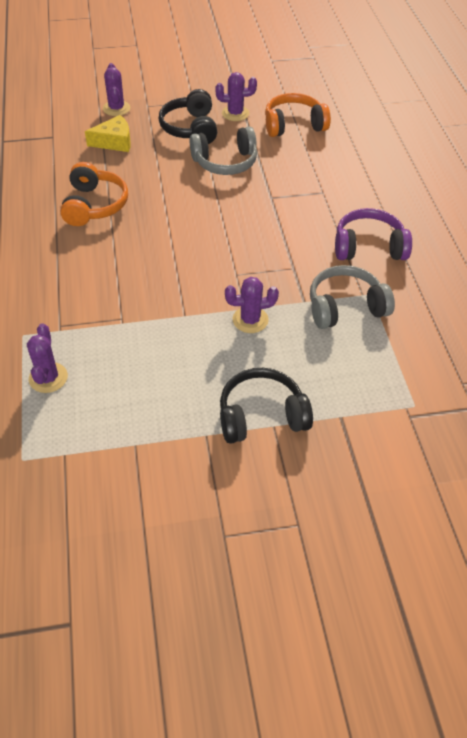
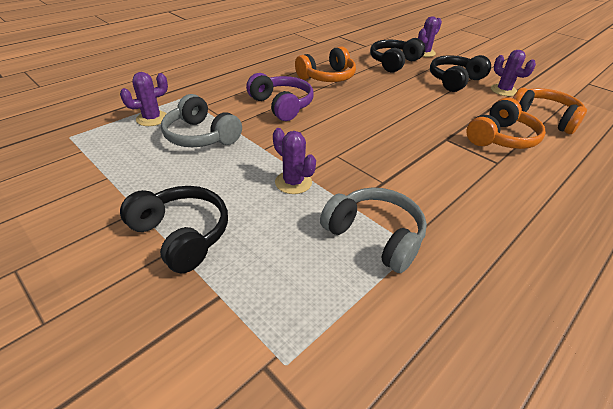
camera: 55 degrees right, 10 degrees down
(114, 142) = (394, 63): yellow cheese -> black headphones
(225, 162) = (447, 105): grey headphones -> grey headphones (201, 136)
(296, 167) = (500, 138): none -> orange headphones
(368, 247) = (476, 219): purple headphones -> purple headphones (281, 105)

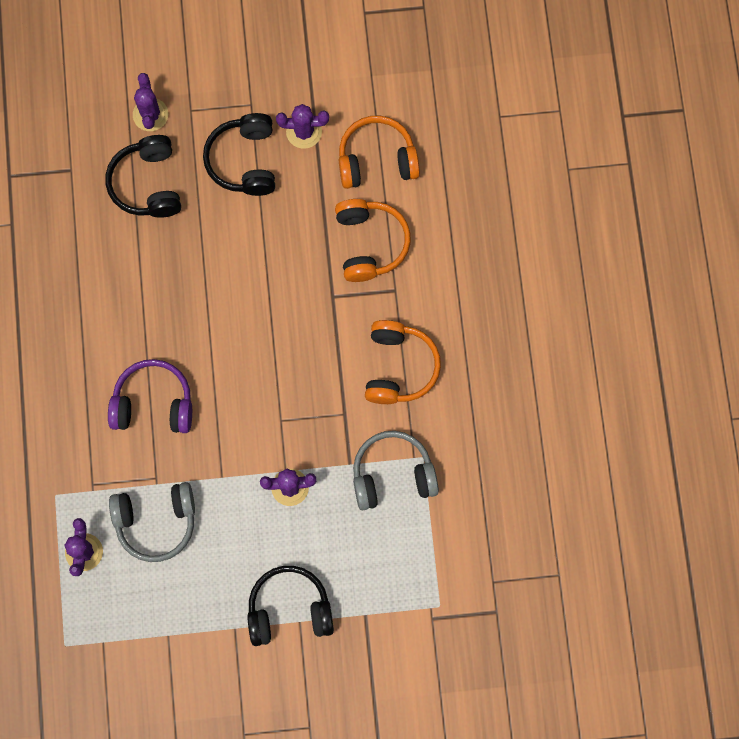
camera: 50 degrees left, 35 degrees up
(327, 77) = (124, 301): orange headphones -> orange headphones (398, 367)

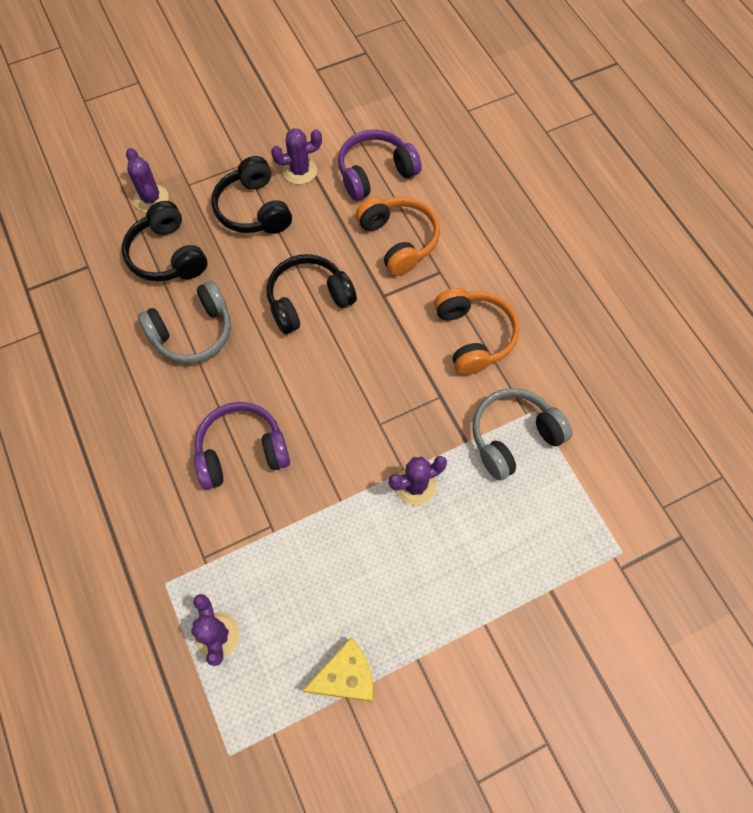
camera: 20 degrees left, 10 degrees down
(156, 522) = (287, 572): grey headphones -> grey headphones (193, 332)
(174, 620) = (346, 676): none -> yellow cheese
(289, 610) = (468, 615): black headphones -> black headphones (308, 300)
(376, 160) = (375, 173): orange headphones -> purple headphones

